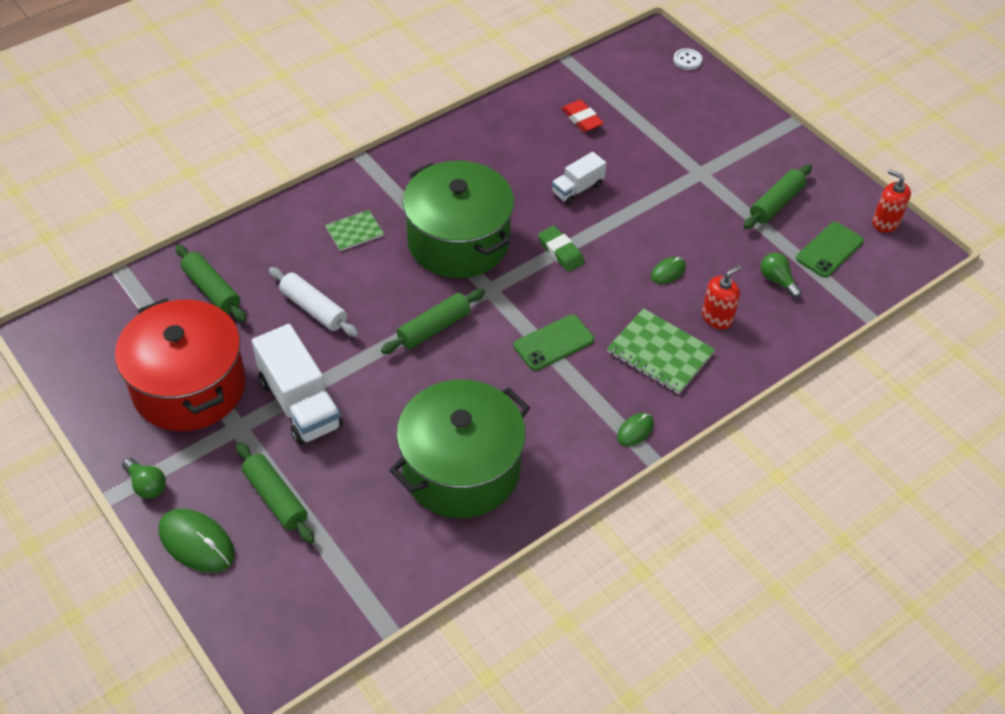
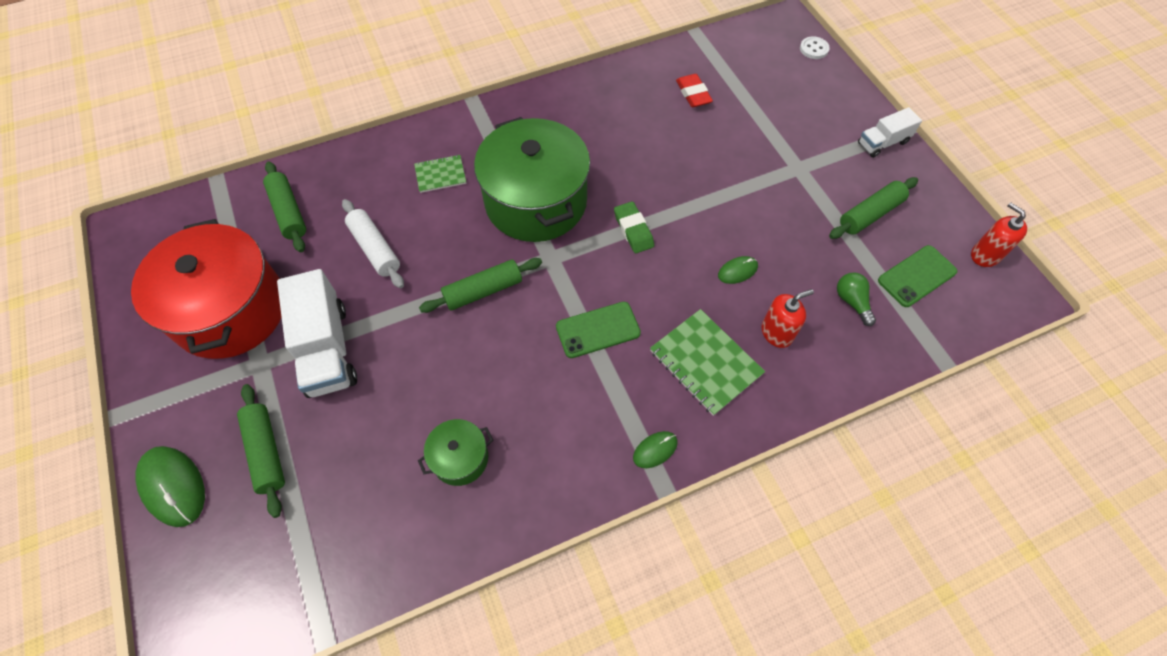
camera: 15 degrees right, 10 degrees up
(146, 485) = (151, 410): green light bulb -> none
(461, 469) = (460, 458): green pot -> green pot, size x0.45
(577, 189) = (669, 165): white truck -> white truck (882, 143)

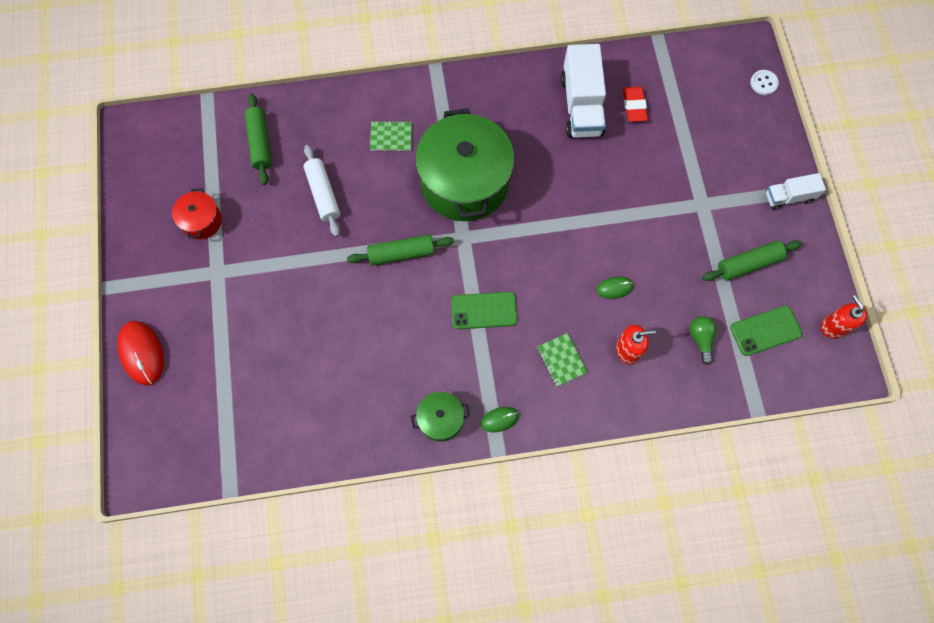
camera: 15 degrees right, 10 degrees up
(173, 486) = (142, 353): green mouse -> red mouse
(230, 310) = (202, 221): red pot -> red pot, size x0.45
(266, 452) = (211, 344): green rolling pin -> none
(327, 349) = (269, 273): white truck -> white truck (581, 106)
(460, 458) = (351, 387): green pot -> green pot (440, 419)
(633, 230) = (539, 229): green eraser -> none
(705, 362) = (561, 360): green notebook -> green notebook, size x0.60

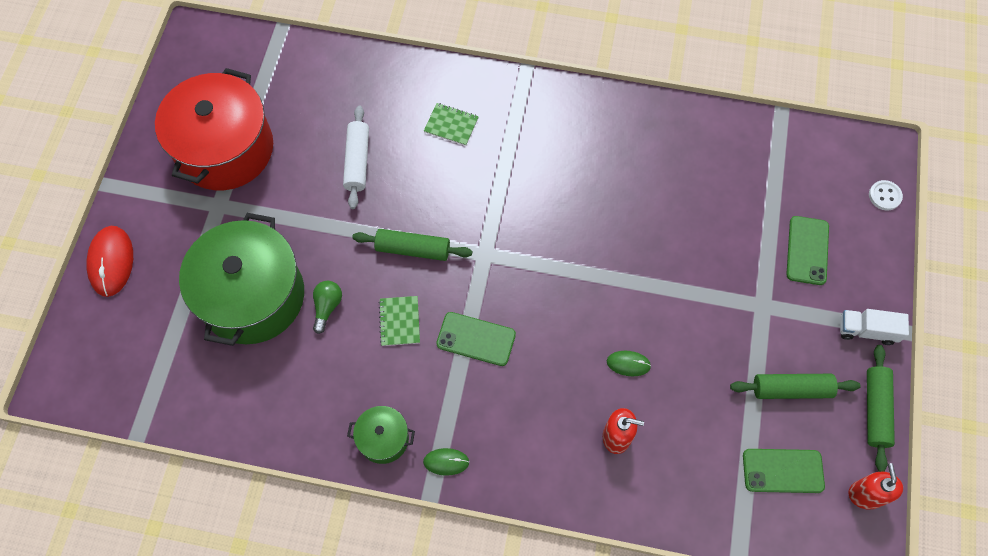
camera: 20 degrees right, 5 degrees down
(202, 221) = (225, 149): red pot -> red pot, size x2.20
(260, 143) = (315, 89): green rolling pin -> green rolling pin (875, 410)
(465, 182) = (509, 197): green pot -> green pot (253, 296)
(561, 360) = (539, 421): green notebook -> green notebook (399, 321)
(581, 106) = (667, 156): white truck -> none
(634, 106) = (726, 175): red eraser -> none
(701, 339) = (704, 454): green light bulb -> green light bulb (327, 307)
(720, 147) = (807, 250): none -> green phone

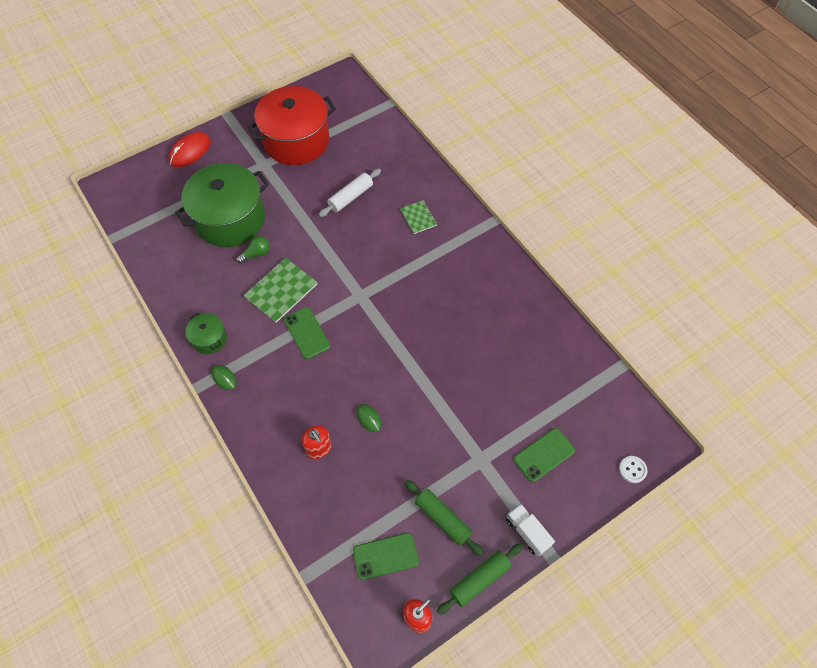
camera: 45 degrees right, 5 degrees down
(399, 321) = (281, 291): green notebook -> green notebook, size x1.68
(413, 249) = (328, 262): green rolling pin -> none
(783, 470) = (385, 556): green phone -> green phone turned 60 degrees counterclockwise

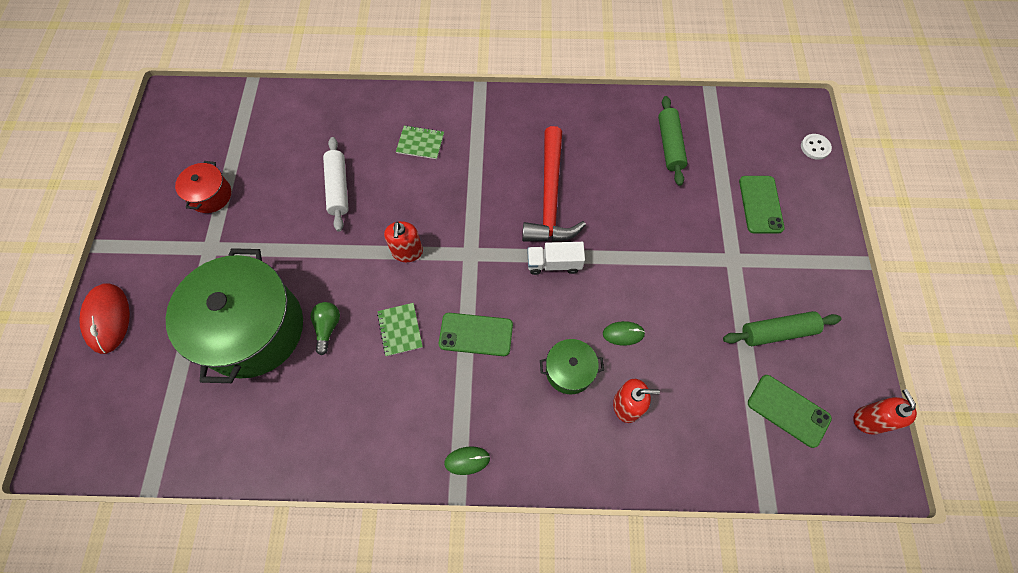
camera: 55 degrees left, 5 degrees up
(209, 339) = (401, 448): green pot -> green pot (569, 371)
(281, 291) = (400, 330): green notebook -> green notebook, size x0.60
(296, 140) = (210, 195): red pot -> red pot, size x0.45
(335, 261) = (407, 252): none -> red soap dispenser
(385, 556) = (788, 410): green phone -> green phone turned 75 degrees counterclockwise
(438, 315) = (550, 197): none -> red hammer
(479, 580) = (857, 338): green rolling pin -> green rolling pin (670, 145)
(527, 532) = (830, 267): white truck -> white truck (554, 264)

